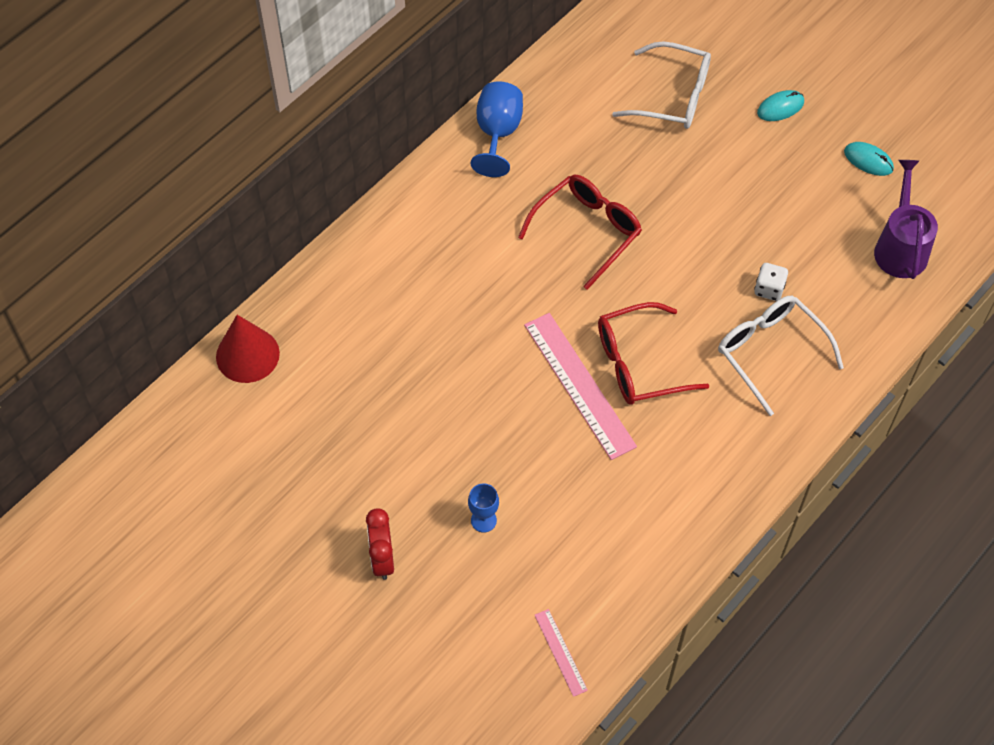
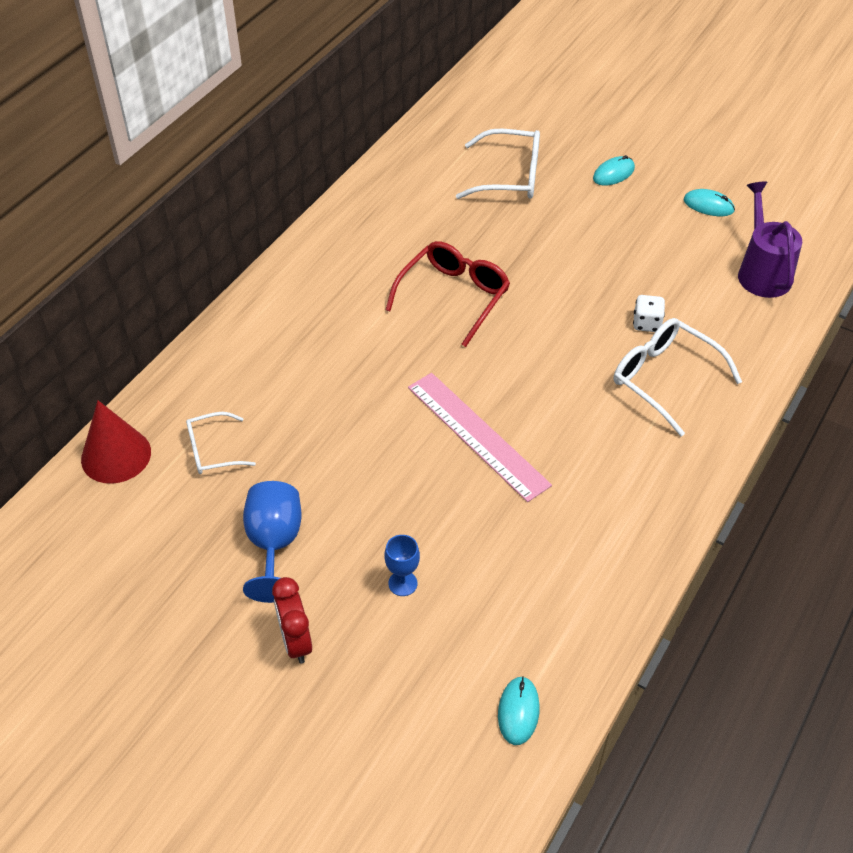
camera: 10 degrees left, 10 degrees down
(335, 363) = (213, 450): none -> white glasses
(497, 133) = (347, 226): blue goblet -> blue goblet (274, 544)
(560, 652) = (518, 711): pink ruler -> turquoise mouse
(640, 363) = (535, 407): red glasses -> none

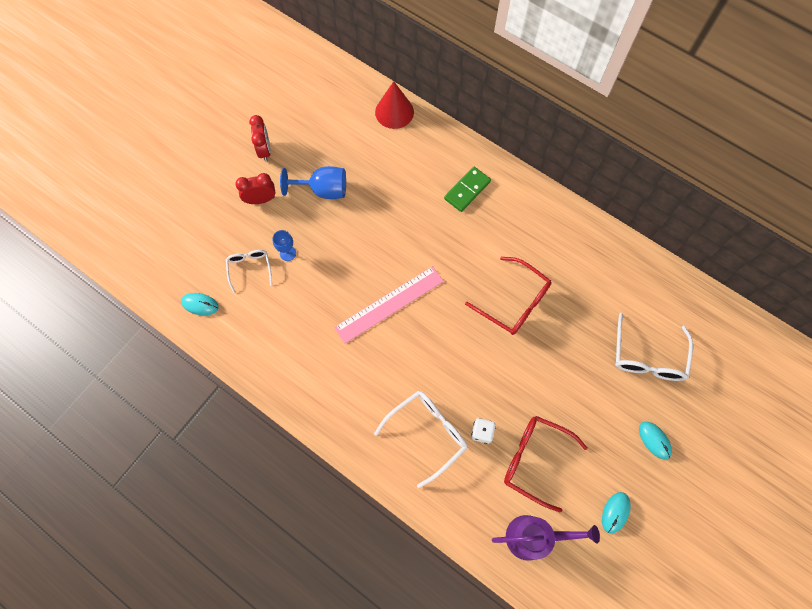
camera: 95 degrees right, 20 degrees up
(186, 650) = (265, 150): none -> red clock
(213, 450) = (392, 159): white glasses -> white glasses (250, 269)
(273, 353) = (467, 190): none -> green domino
(668, 272) = (535, 460): none -> red glasses

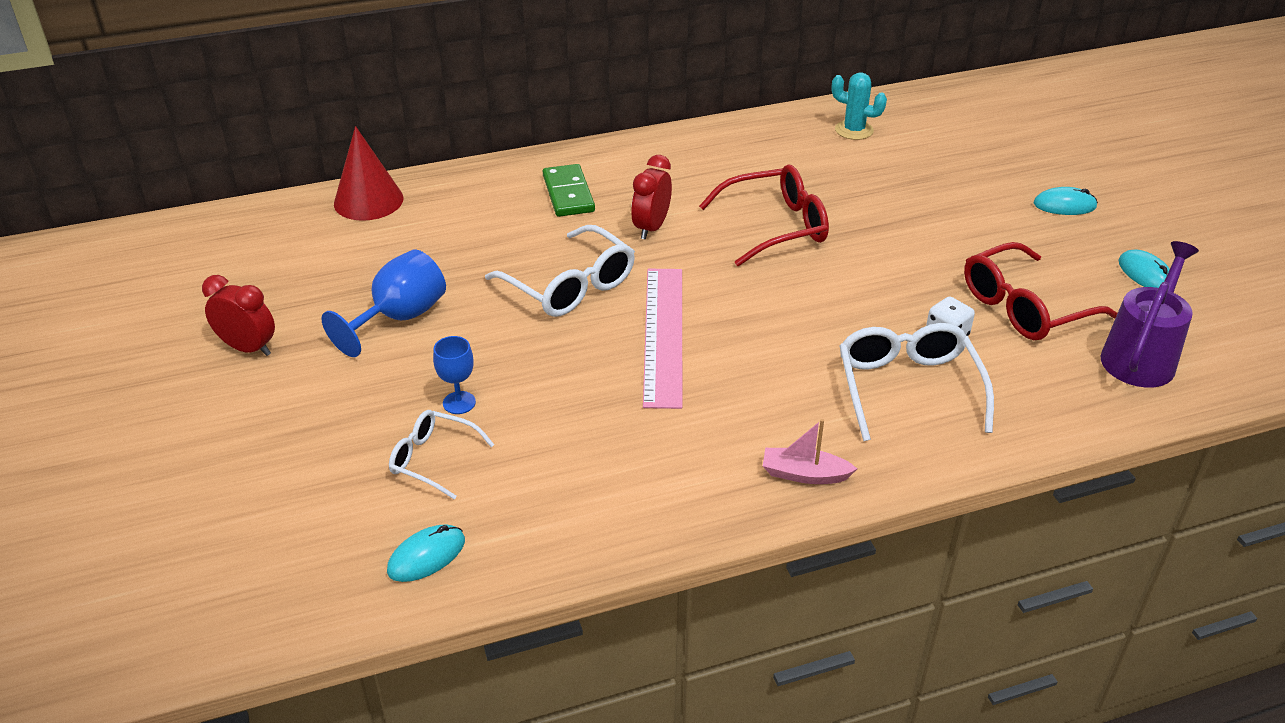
camera: 55 degrees left, 30 degrees down
(261, 200) = (327, 391): red clock -> red clock (651, 228)
(337, 419) = (804, 474): none -> pink boat
(643, 289) = (854, 130): none -> turquoise cactus
(647, 356) = (946, 164): white glasses -> white glasses (569, 285)

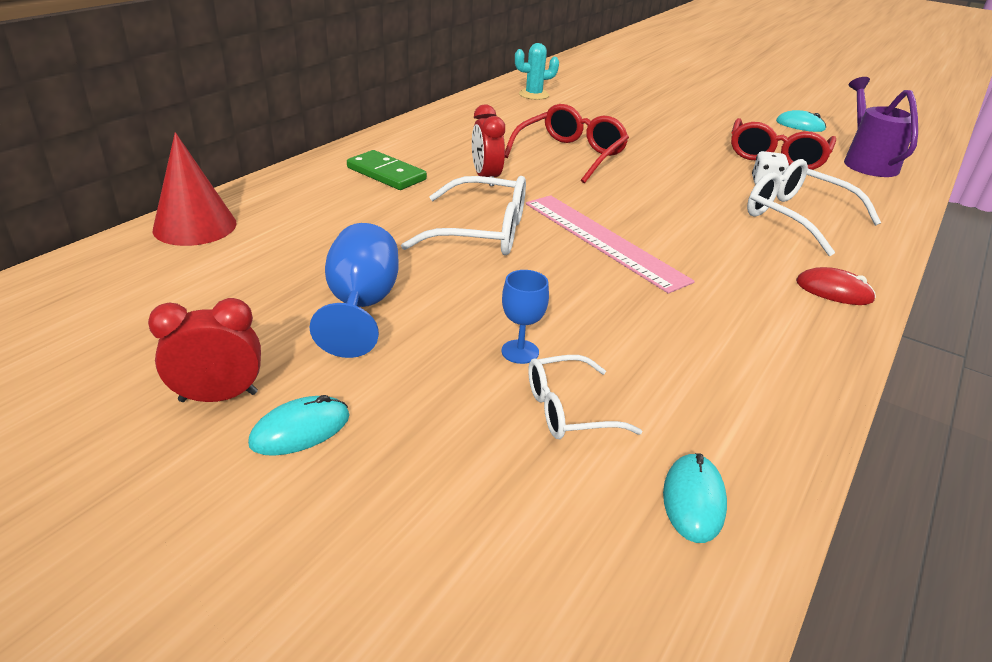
camera: 40 degrees left, 5 degrees down
(804, 474) = (834, 291): pink boat -> red mouse
(1064, 205) = (708, 105): turquoise mouse -> turquoise mouse (300, 430)

